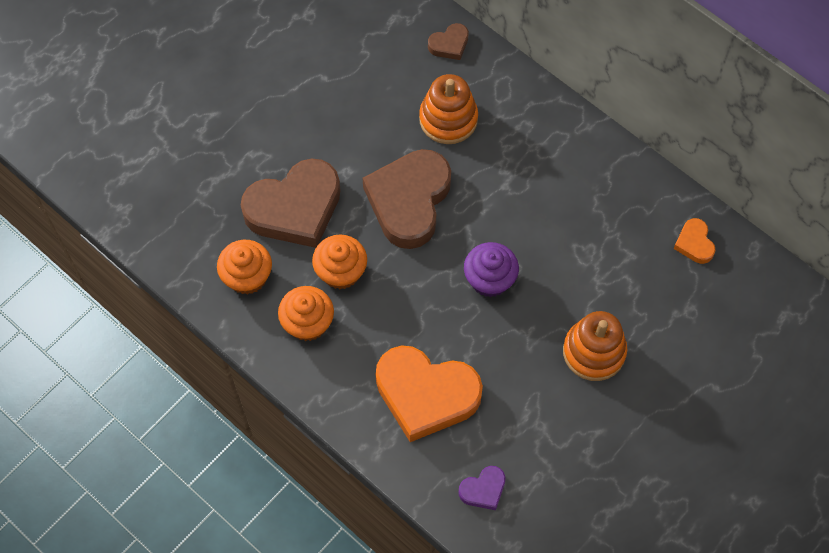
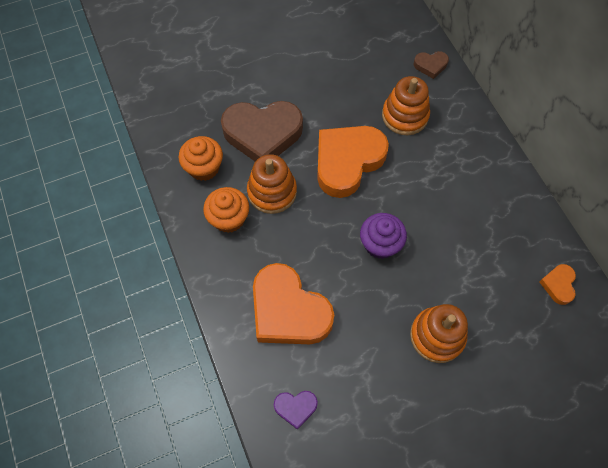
camera: 25 degrees right, 0 degrees up
(341, 272) = (272, 192): orange cupcake -> orange stacking toy
(409, 201) = (347, 162): brown heart -> orange heart

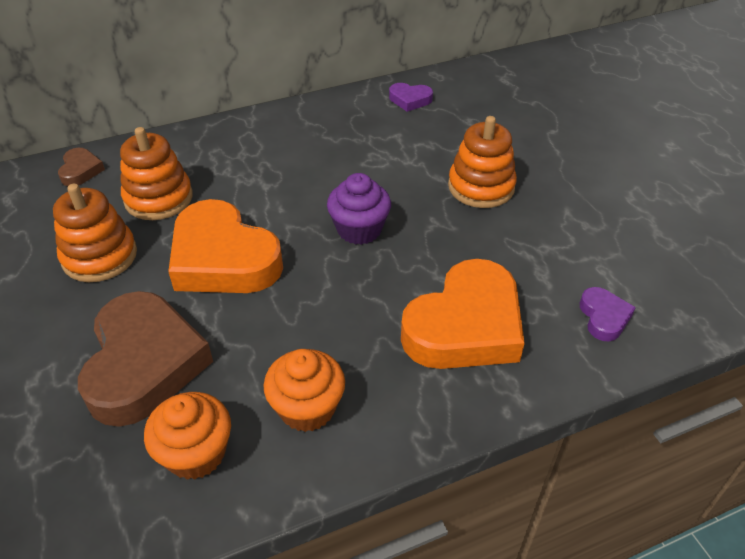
camera: 90 degrees left, 20 degrees down
(272, 192) = (262, 349): orange stacking toy -> orange stacking toy (100, 256)
(558, 285) = (410, 100): orange heart -> purple heart

